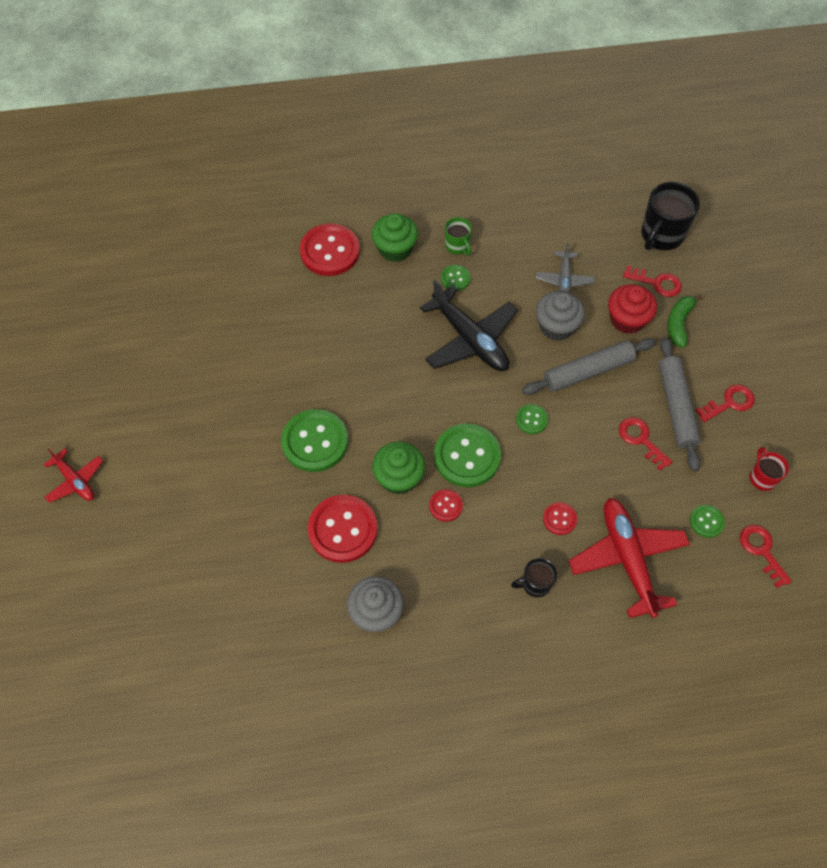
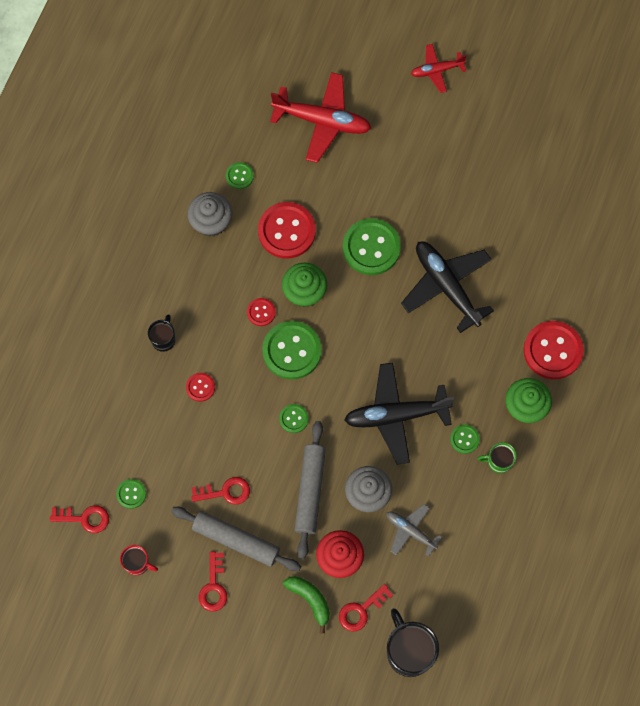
camera: 120 degrees right, 10 degrees up
(305, 613) = (239, 176): none -> green button
(317, 359) = (446, 286): none -> black plane
(627, 558) = (141, 416): red plane -> red plane (322, 121)

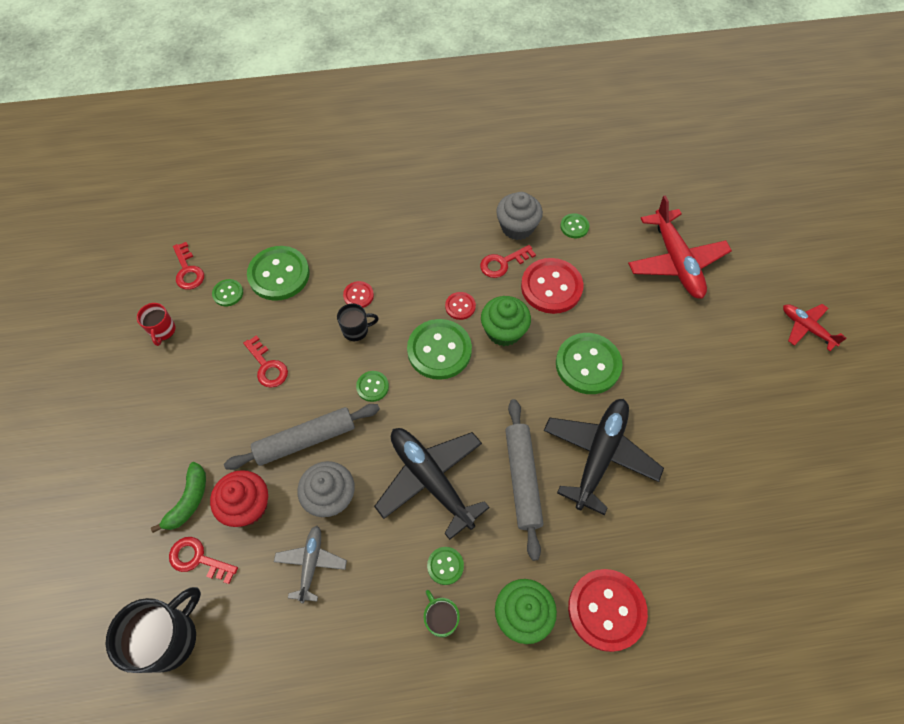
camera: 60 degrees right, 10 degrees down
(137, 443) = (279, 274): none -> green button
(163, 339) = (386, 246): black mug -> black mug (356, 330)
(214, 587) = (166, 404): red key -> red key (502, 263)
(236, 540) = (222, 400): grey rolling pin -> grey rolling pin (522, 479)

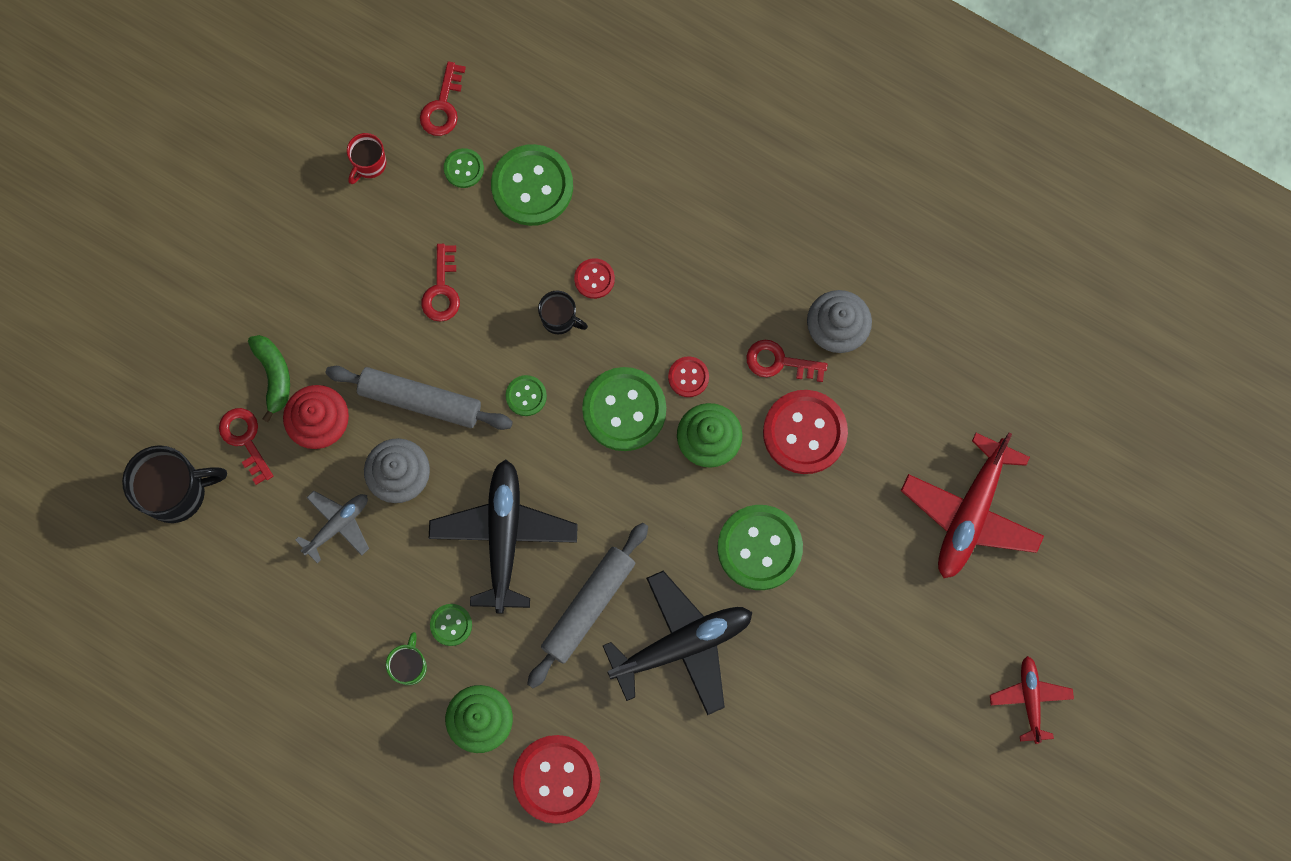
camera: 40 degrees right, 15 degrees up
(189, 500) = (273, 375): green banana -> green banana turned 75 degrees counterclockwise
(574, 226) = (900, 380): green button -> none

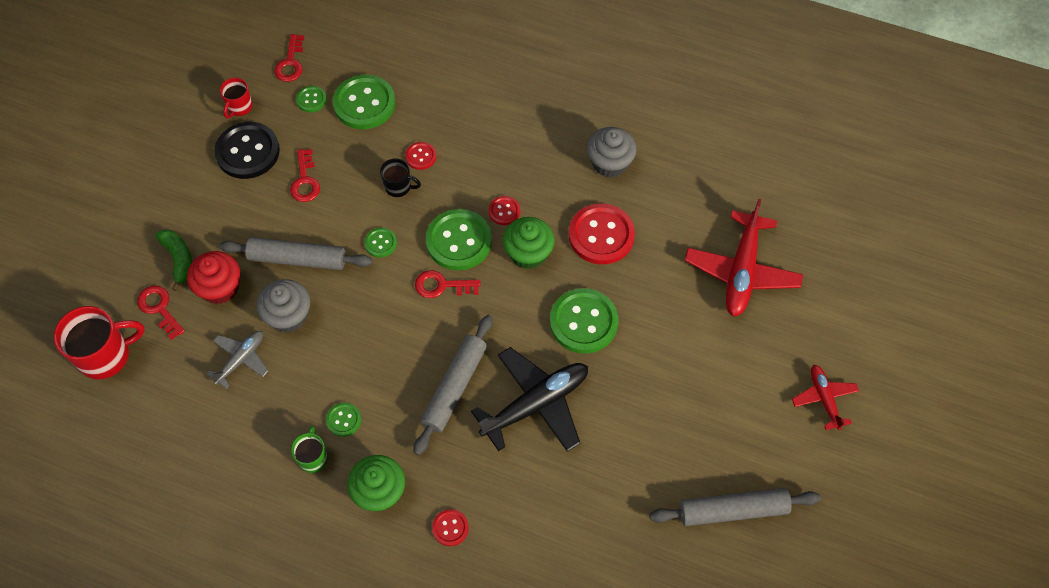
camera: 10 degrees left, 15 degrees down
(177, 492) = (106, 356): black mug -> red mug
(373, 234) = (248, 152): none -> black button
(504, 536) = (377, 346): black plane -> none
(557, 779) = (450, 528): red button -> red button, size x0.49
(779, 362) = (571, 190): red key -> red key (441, 285)
(887, 816) = (733, 510): none -> grey rolling pin

